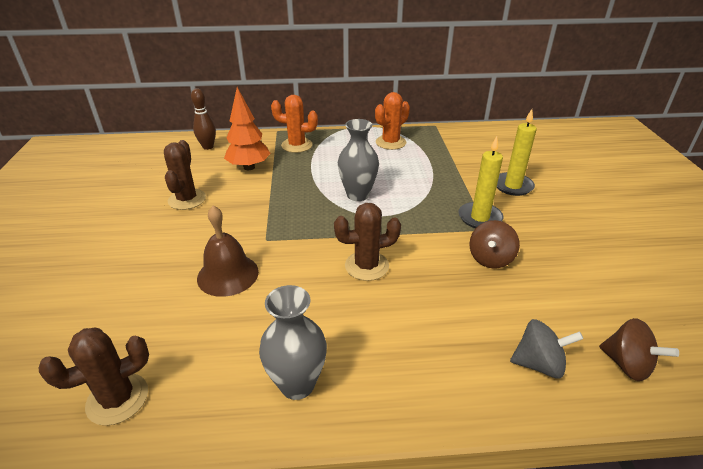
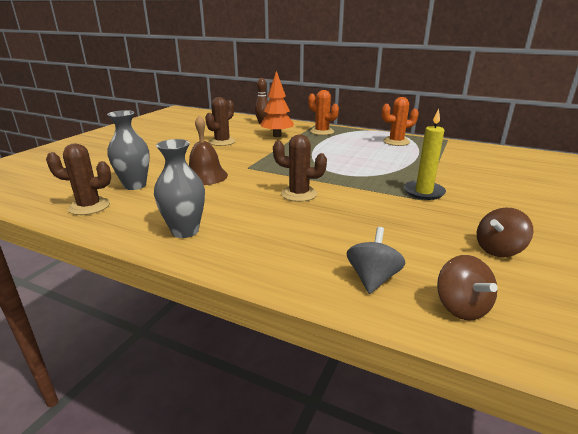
camera: 30 degrees right, 10 degrees down
(358, 195) = (336, 161): grey vase -> grey vase (135, 185)
(490, 259) = (404, 214): brown spinning top -> brown spinning top (498, 250)
(512, 186) = (479, 182): yellow candle -> none
(538, 364) = (372, 278): grey spinning top -> grey spinning top turned 105 degrees counterclockwise

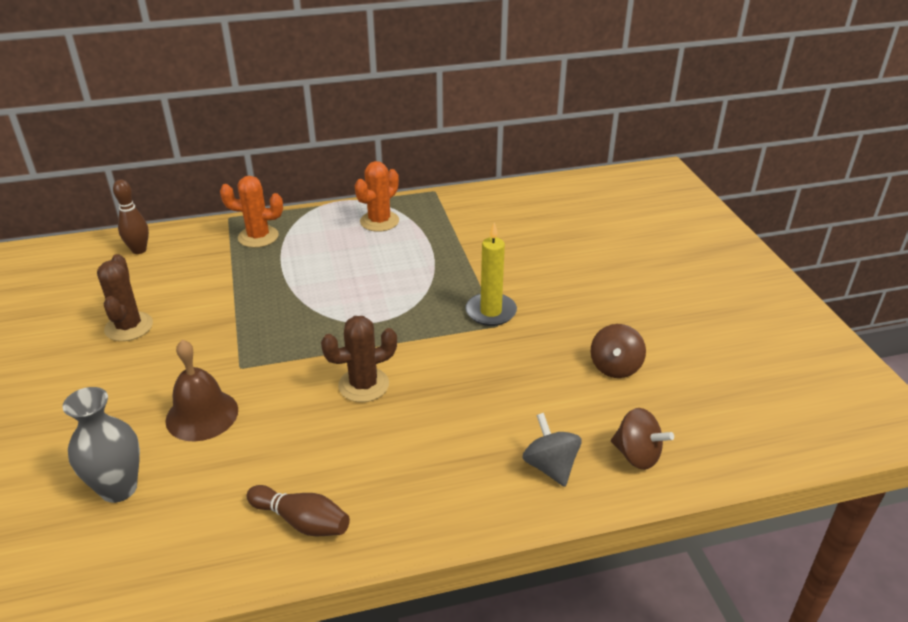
camera: 40 degrees left, 10 degrees up
(89, 206) = (108, 563): brown cactus -> none
(185, 231) = (302, 521): grey vase -> brown bowling pin
(277, 136) = (200, 274): orange tree -> none

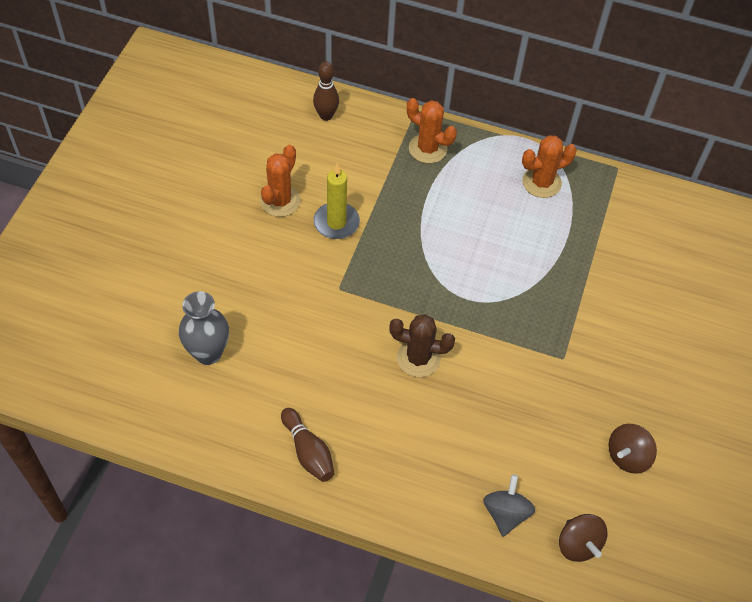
camera: 30 degrees right, 20 degrees up
(129, 327) = (280, 201): brown cactus -> orange cactus
(202, 415) = (290, 319): brown bell -> none
(490, 312) = (567, 341): yellow candle -> yellow candle (336, 223)

